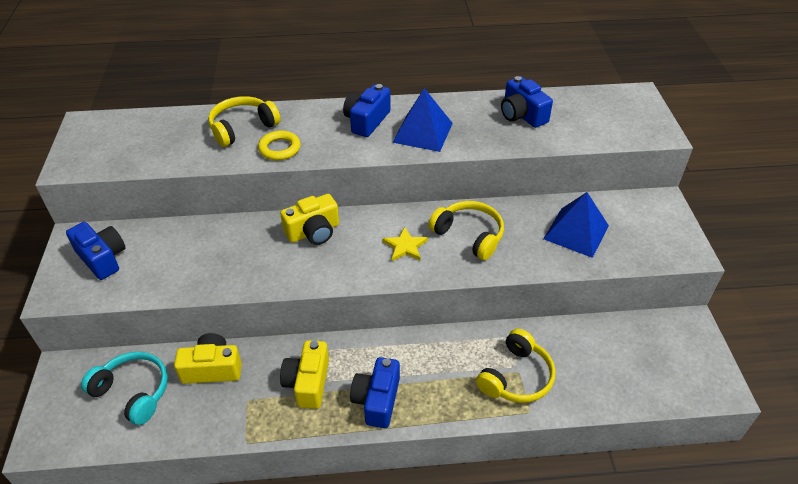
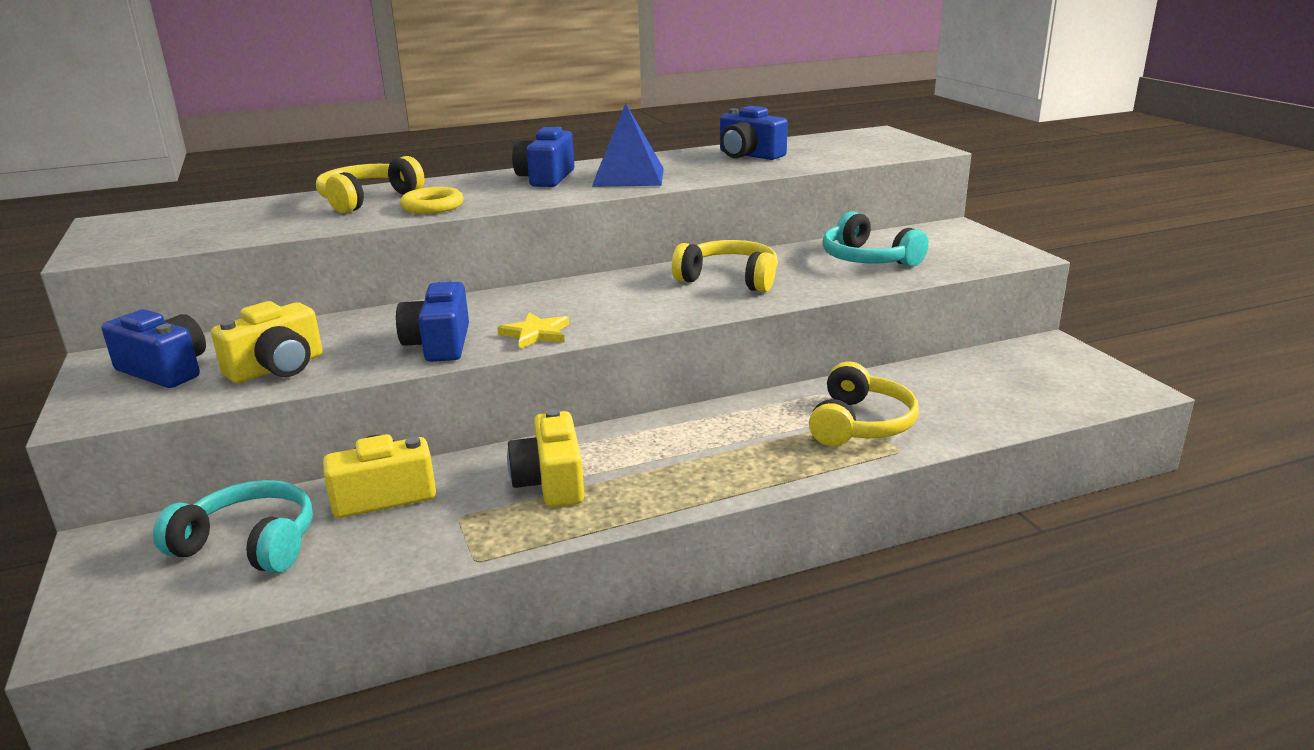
camera: 15 degrees left, 20 degrees down
(313, 232) = (504, 305): yellow camera -> yellow camera (277, 368)
(377, 400) = (670, 480): blue camera -> blue camera (439, 344)
(405, 246) = (646, 298): yellow star -> yellow star (536, 334)
(576, 232) = (867, 259): blue pyramid -> turquoise headphones

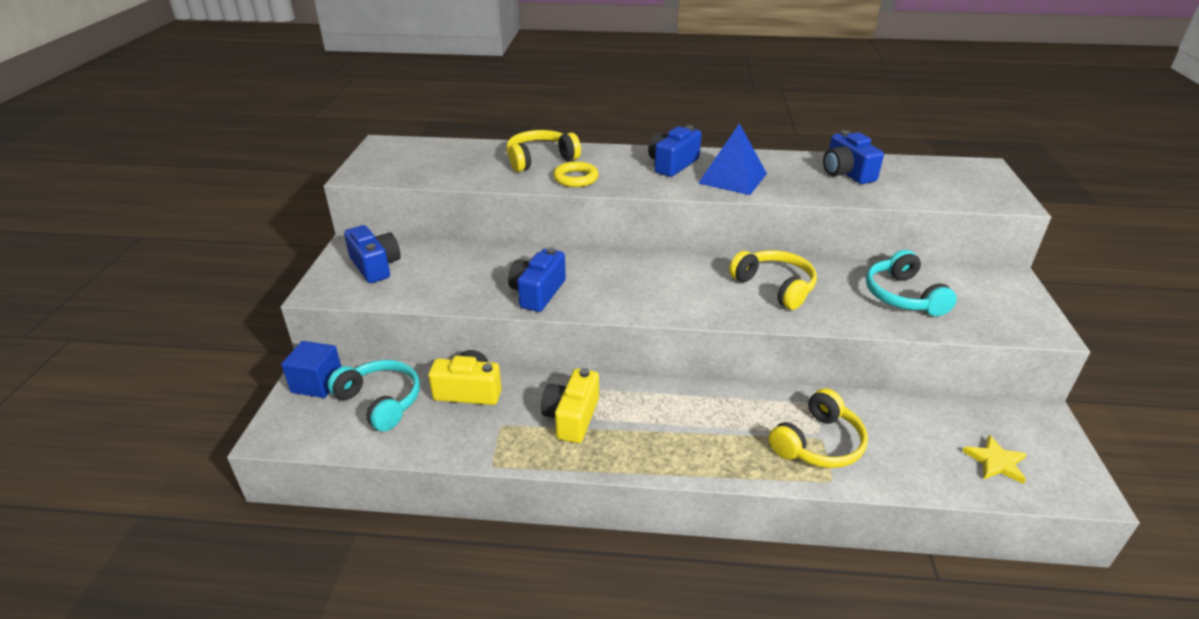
camera: 25 degrees right, 10 degrees up
(122, 553) = (317, 383): none -> blue cube
(277, 368) = (434, 284): yellow camera -> none
(536, 334) = (603, 302): yellow star -> yellow star (996, 462)

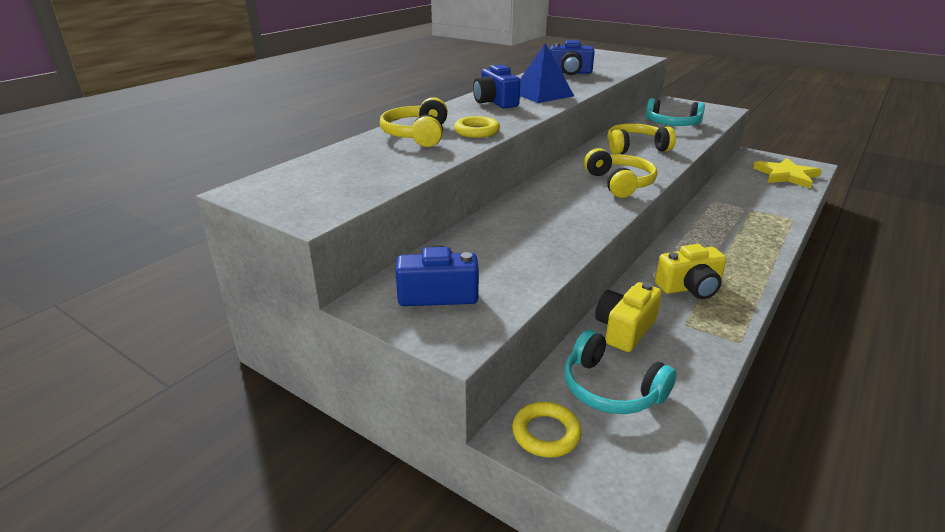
camera: 60 degrees left, 5 degrees down
(317, 383) = (546, 433): blue cube -> yellow ring
(381, 401) = (610, 389): turquoise headphones -> turquoise headphones turned 120 degrees counterclockwise
(537, 293) = (575, 222): blue camera -> none
(572, 417) = (690, 287): yellow camera -> yellow camera turned 60 degrees counterclockwise
(818, 443) = (755, 212): yellow headphones -> yellow headphones (620, 183)
(996, 462) = (786, 175): yellow star -> yellow star, size x1.70

